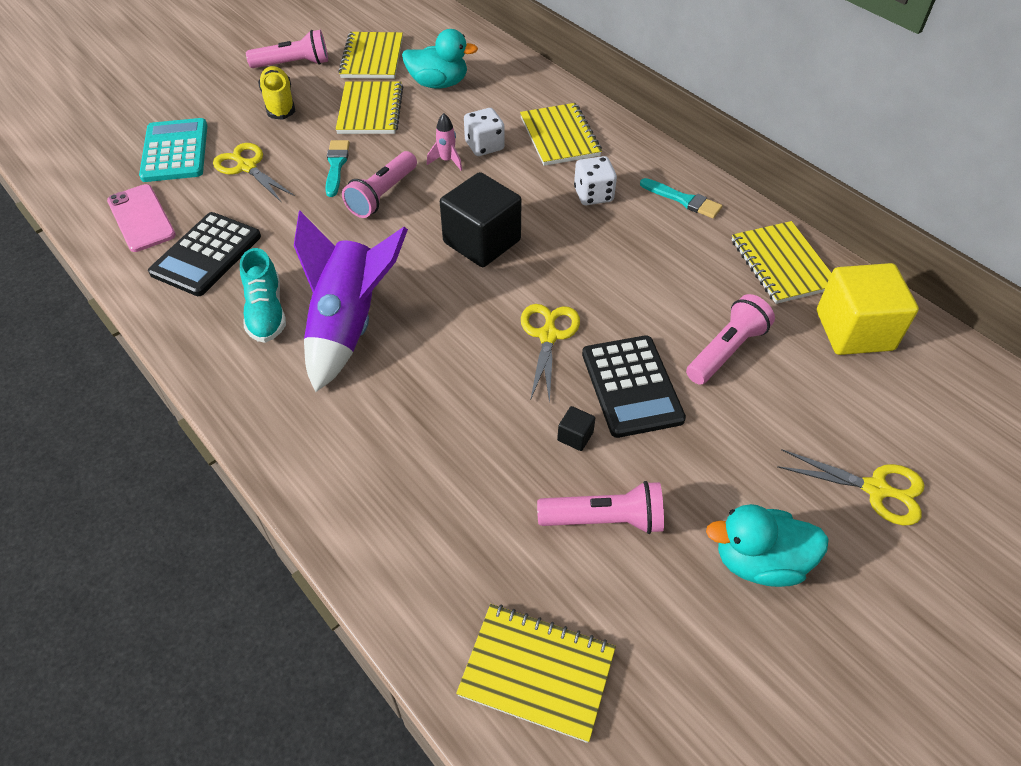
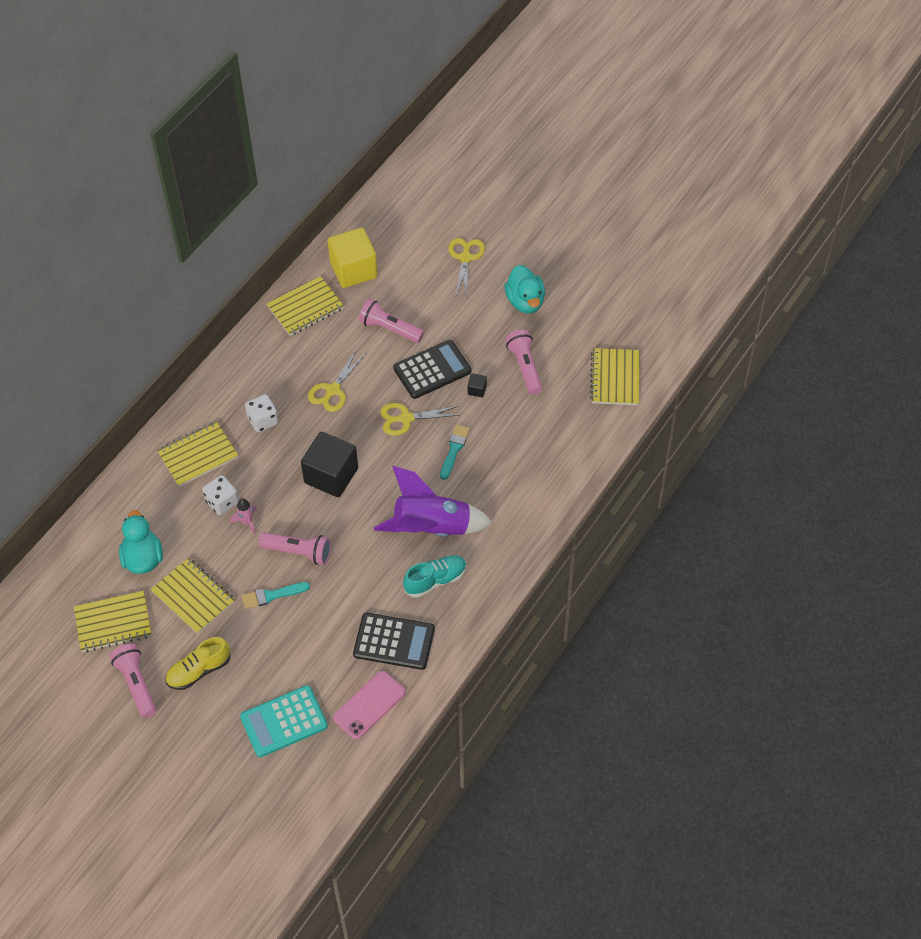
camera: 105 degrees left, 5 degrees up
(247, 167) = (290, 658): yellow scissors -> yellow scissors (333, 390)
(370, 110) = (193, 597): yellow notebook -> yellow notebook turned 60 degrees clockwise
(683, 200) = (254, 367): turquoise brush -> turquoise brush (454, 449)

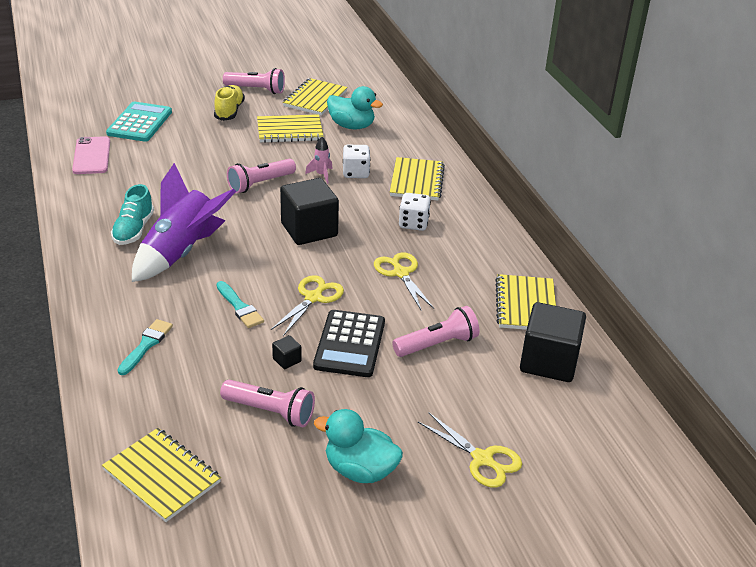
camera: 125 degrees right, 20 degrees down
(272, 595) = (241, 158): turquoise brush -> turquoise brush (146, 345)
(353, 270) = (548, 361): yellow cube -> black cube
(394, 642) = (118, 187): black calculator -> none

